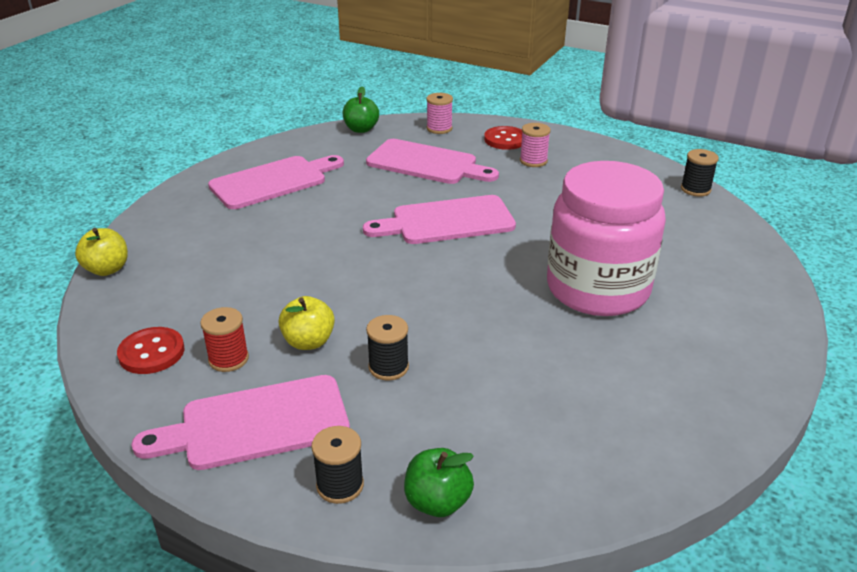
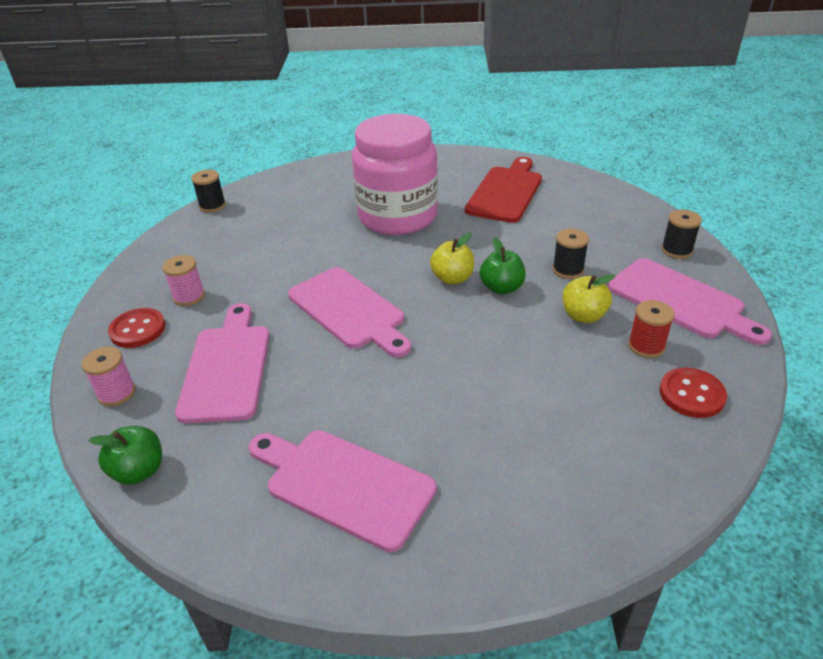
camera: 115 degrees left, 5 degrees up
(107, 269) = (639, 521): yellow apple -> yellow apple (452, 278)
(437, 502) = (644, 218): green apple -> green apple (501, 288)
(607, 395) = (505, 192): none -> red cutting board

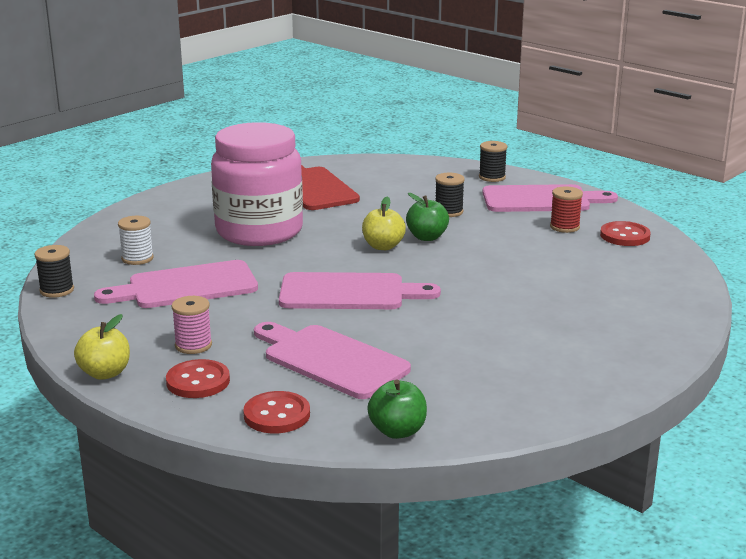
camera: 50 degrees left, 15 degrees down
(117, 393) = (277, 415): pink spool -> red button
(291, 202) = (137, 258): none -> white spool
(344, 485) = (537, 361): pink cutting board -> pink cutting board (186, 286)
(583, 316) = (504, 229): yellow apple -> yellow apple (105, 373)

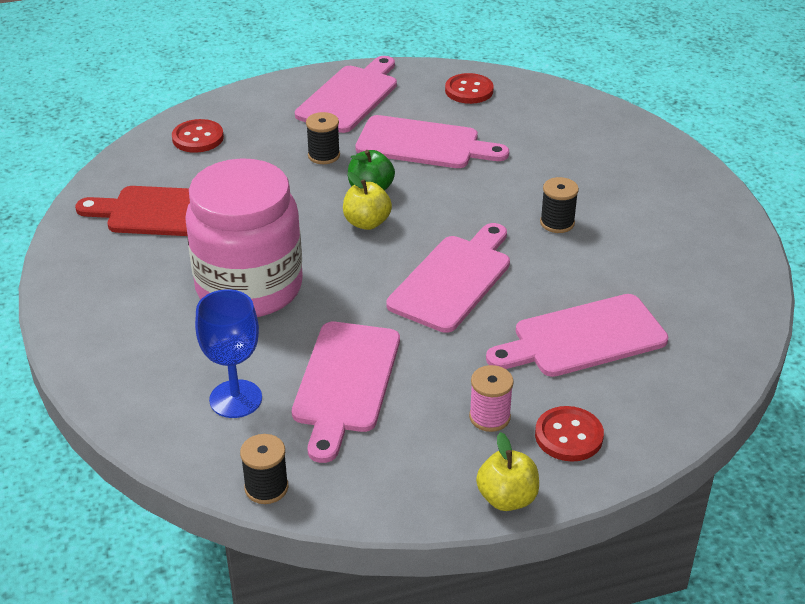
camera: 60 degrees left, 15 degrees up
(137, 258) = (235, 399): white spool -> blue goblet
(277, 415) = (665, 404): red button -> red button (198, 138)
(397, 431) = (732, 344): green apple -> none
(492, 177) = (267, 100): black spool -> black spool (557, 223)
(517, 239) = (423, 144): none -> pink cutting board
(564, 227) = (421, 110): red spool -> none

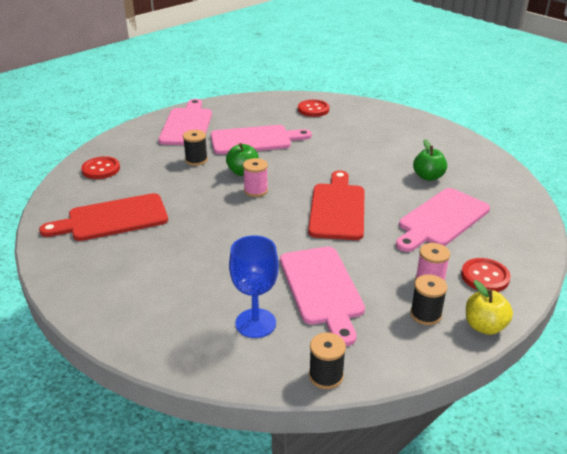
camera: 25 degrees left, 5 degrees down
(249, 288) = (208, 249): pink jar -> none
(367, 222) = (256, 190): yellow apple -> pink spool
(453, 280) = (337, 209): pink cutting board -> red cutting board
(469, 90) = (258, 107): red button -> red button (313, 109)
(557, 223) = (370, 163): black spool -> black spool (425, 314)
(622, 268) = (428, 177): none -> green apple

